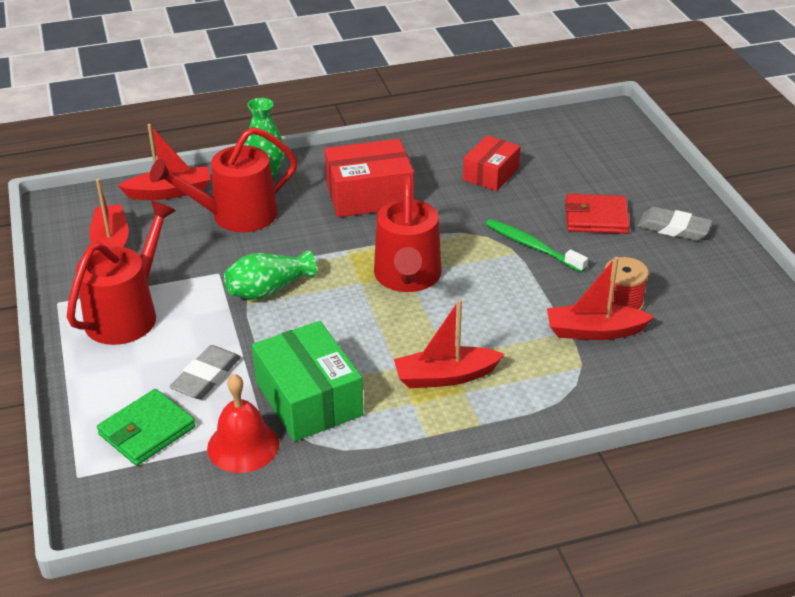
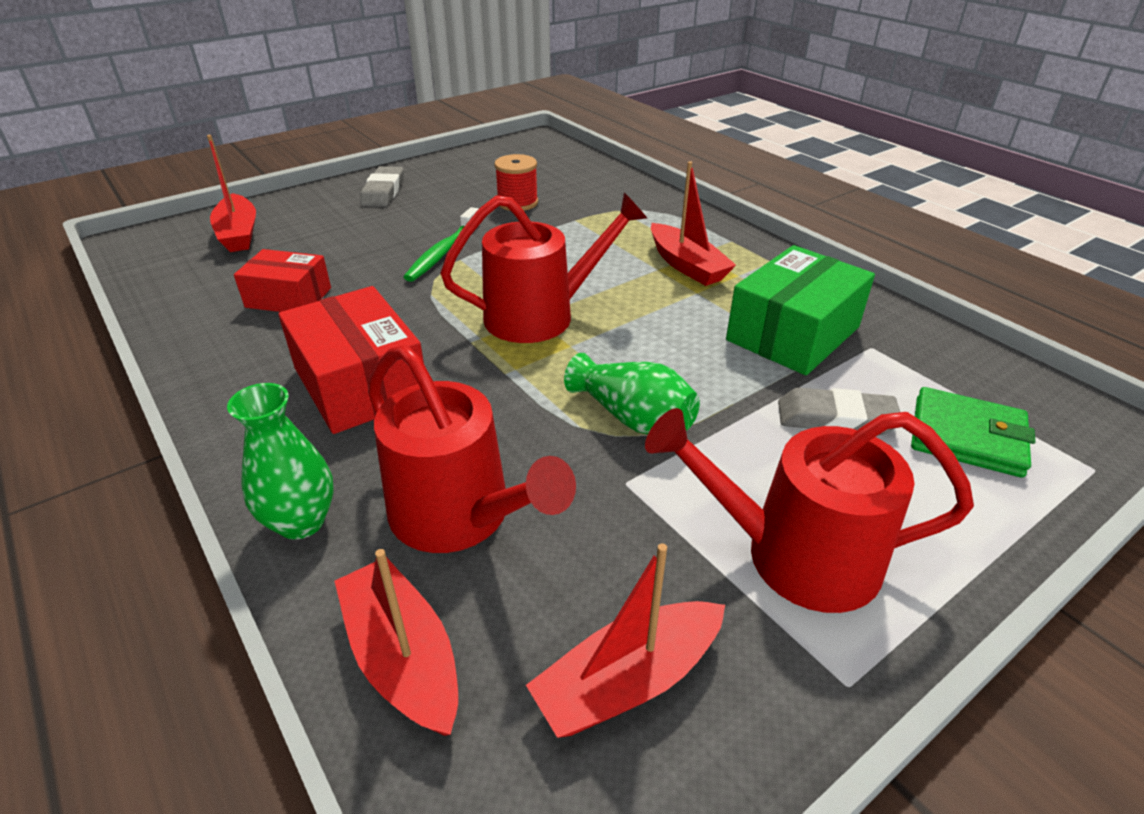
camera: 110 degrees left, 0 degrees up
(243, 445) = (900, 357): red bell -> none
(594, 331) = (566, 209): red boat -> red boat (239, 234)
(596, 218) = (375, 226): red wallet -> none

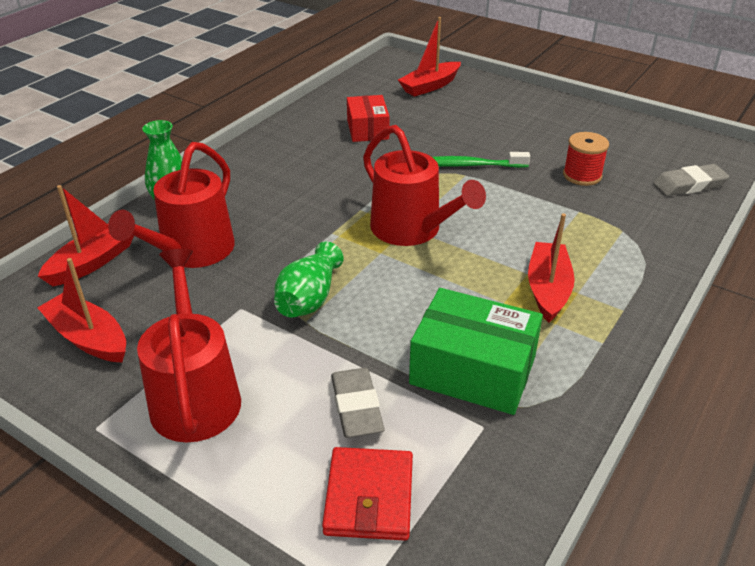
camera: 70 degrees right, 0 degrees up
(360, 383) = (293, 183): red box -> none
(383, 192) = (540, 114): grey eraser -> grey eraser (689, 185)
(687, 266) = (548, 289): red boat -> red boat turned 150 degrees clockwise
(967, 436) = (369, 497): green wallet -> red wallet

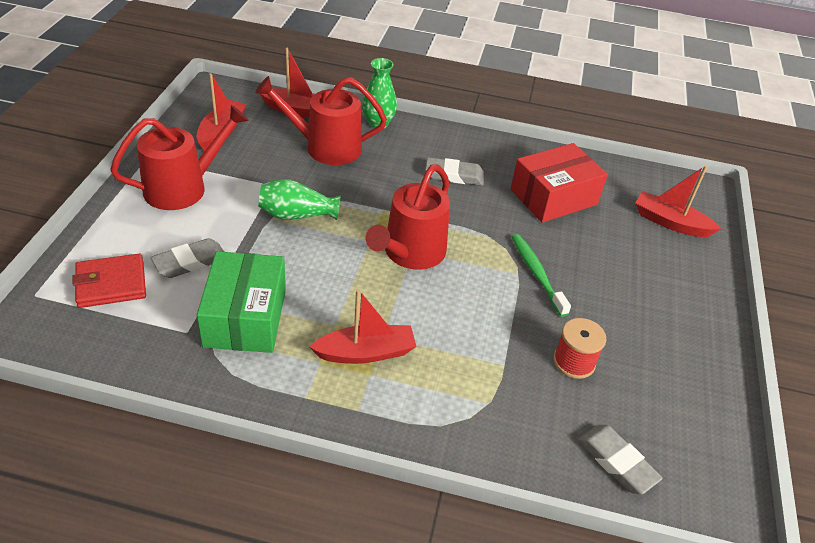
camera: 65 degrees right, 5 degrees up
(302, 175) = (454, 175): none -> grey eraser
(367, 129) = (553, 197): red box -> red box, size x1.56

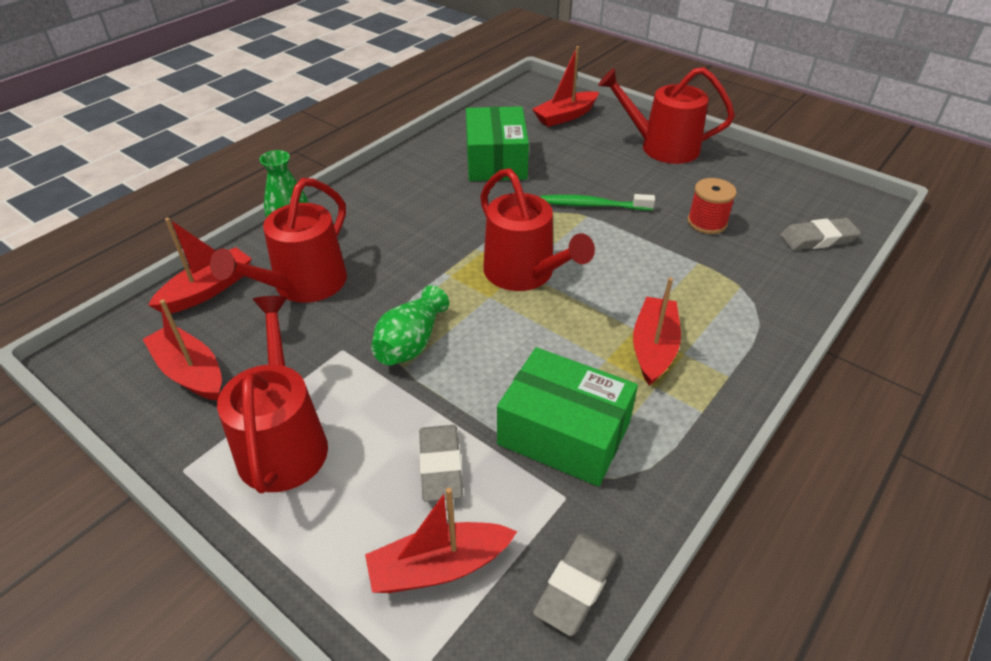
camera: 60 degrees left, 0 degrees up
(111, 284) = (439, 567): red wallet -> red boat
(454, 175) = (423, 208): grey eraser -> grey eraser (577, 586)
(553, 197) = (496, 161): red box -> green box
(681, 305) = (662, 147): none -> red watering can

